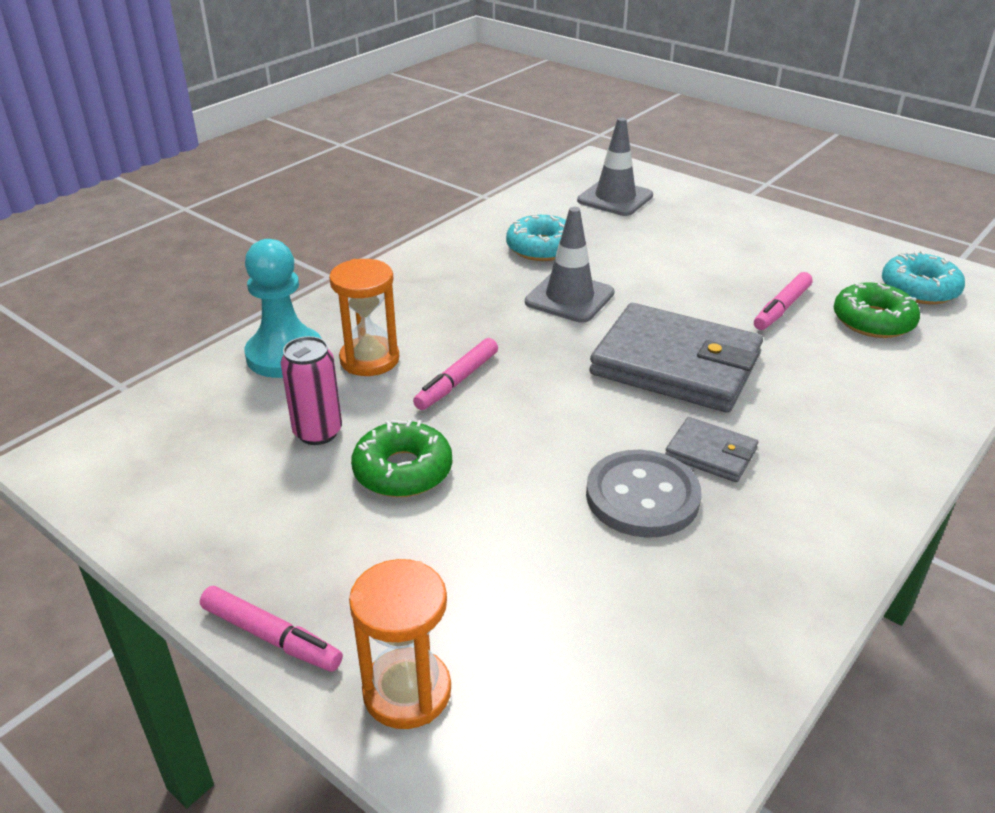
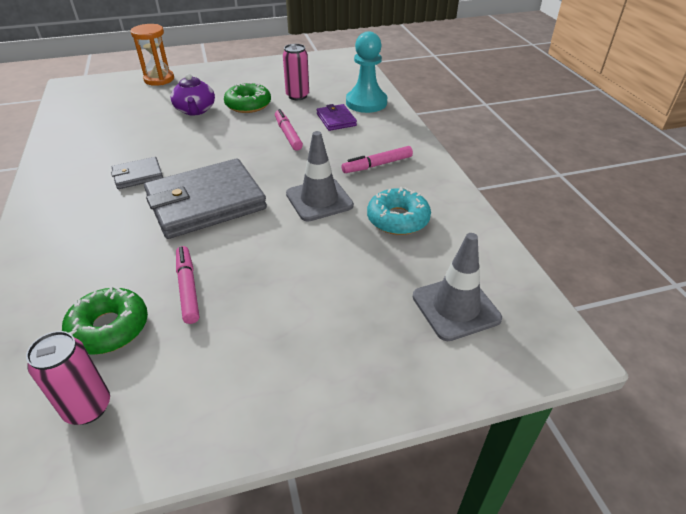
camera: 125 degrees right, 5 degrees up
(271, 637) = (211, 68): pink marker -> pink marker (377, 165)
(369, 359) = (336, 120): orange hourglass -> purple wallet
(485, 523) = (195, 110): none -> purple teapot
(642, 496) = (149, 146): grey button -> none
(919, 289) = (88, 407): turquoise donut -> pink can

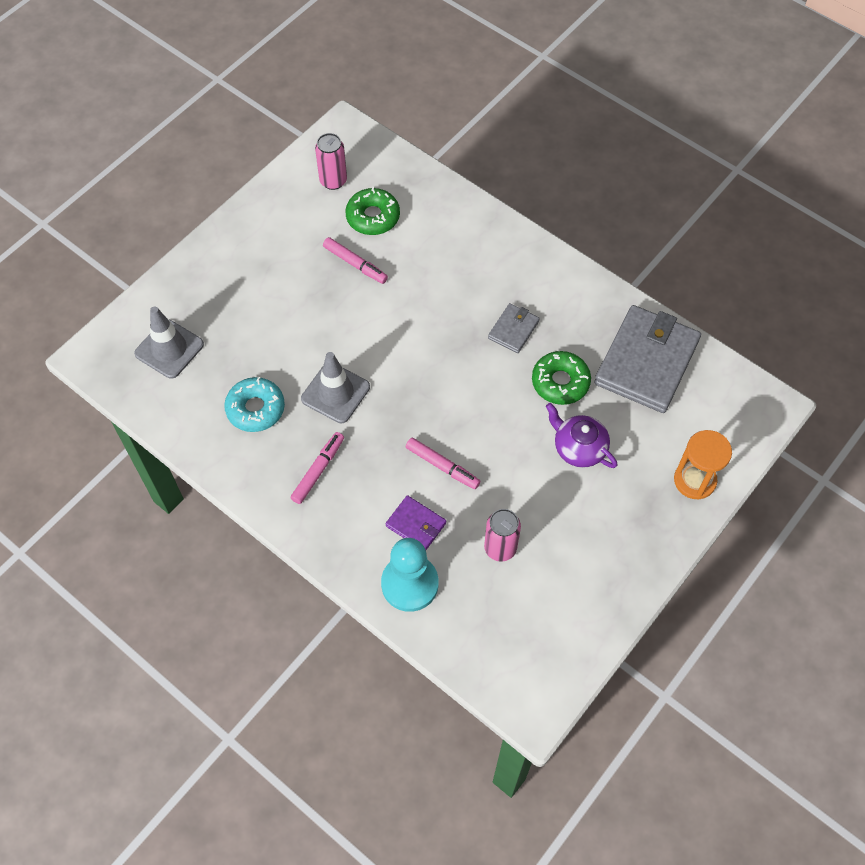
camera: 145 degrees right, 20 degrees up
(206, 203) = (423, 336): grey wallet -> grey wallet (646, 362)
(248, 105) = (536, 493): green donut -> green donut (560, 382)

